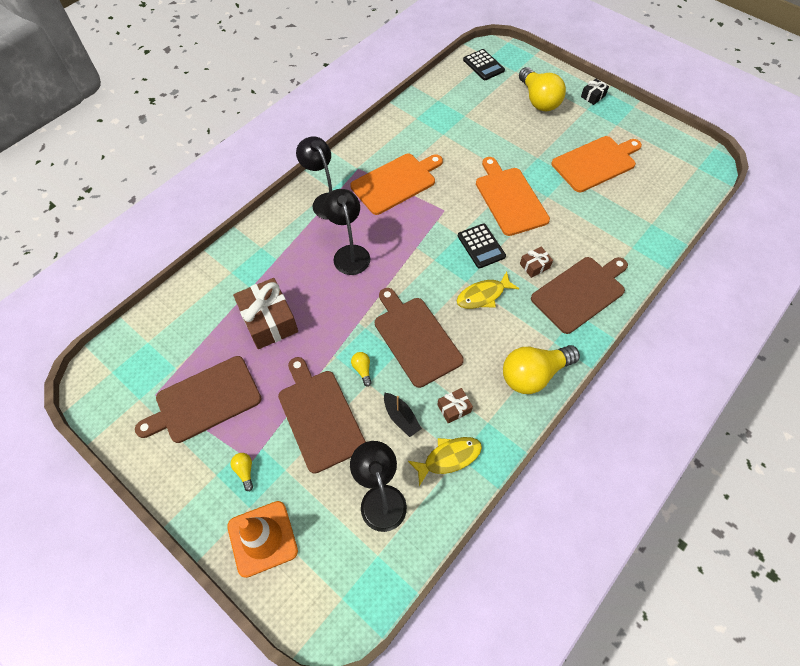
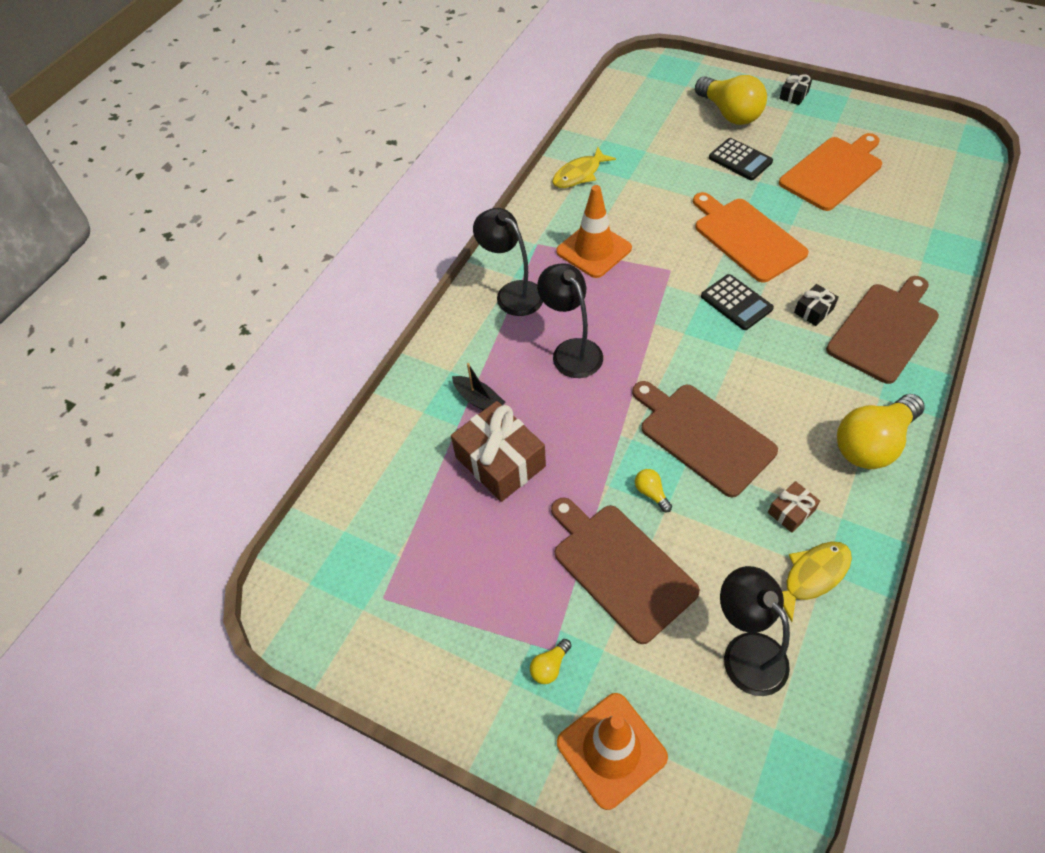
camera: 10 degrees left, 5 degrees down
(204, 400) = (455, 588): brown cutting board -> none
(245, 471) = (549, 666): yellow light bulb -> yellow light bulb turned 105 degrees counterclockwise
(396, 182) = (594, 250): orange cutting board -> orange traffic cone
(401, 417) = (728, 541): black boat -> black boat (479, 400)
(483, 65) = (643, 87): black calculator -> black calculator (740, 160)
(483, 295) = (765, 362): yellow fish -> yellow fish (579, 174)
(534, 266) = (813, 311): brown gift -> black gift

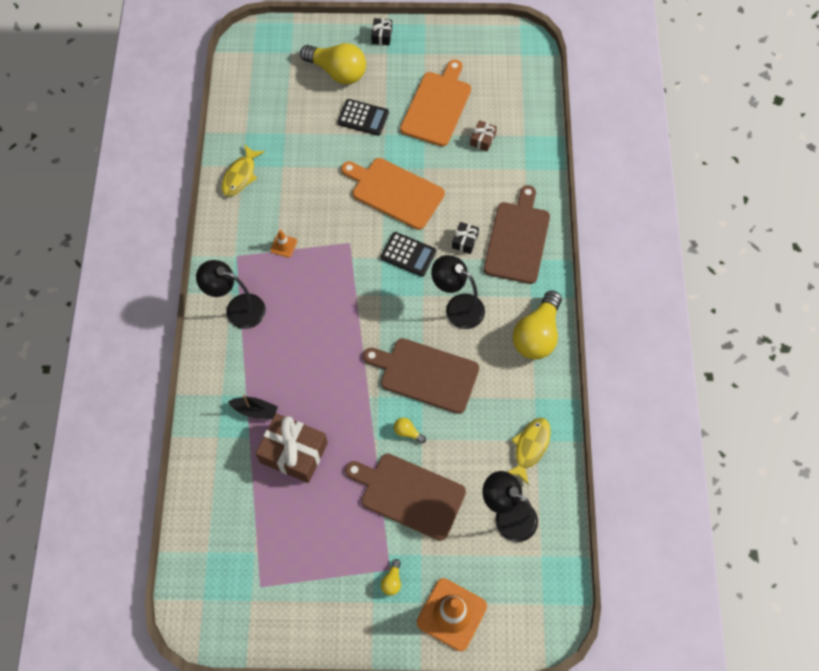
camera: 30 degrees left, 10 degrees up
(571, 351) = (305, 342): black lamp -> black lamp (457, 307)
(594, 250) = (283, 246): orange traffic cone -> orange traffic cone, size x0.46
(791, 511) = (502, 407): brown gift -> brown gift (482, 139)

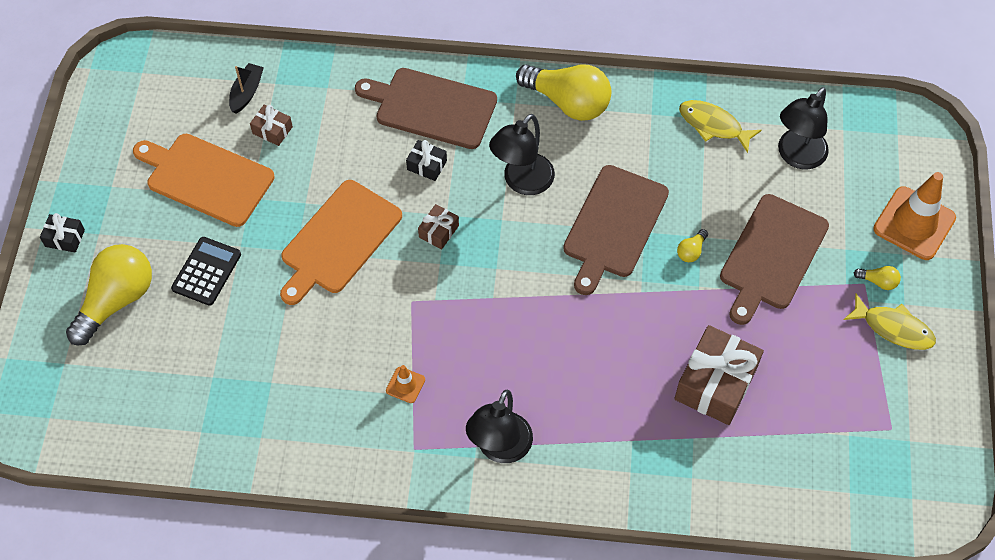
camera: 85 degrees left, 5 degrees down
(240, 175) = (277, 440): yellow fish -> yellow fish (893, 328)
(255, 410) = (655, 429): black boat -> black boat (246, 92)
(408, 254) = (438, 231): black calculator -> brown gift

